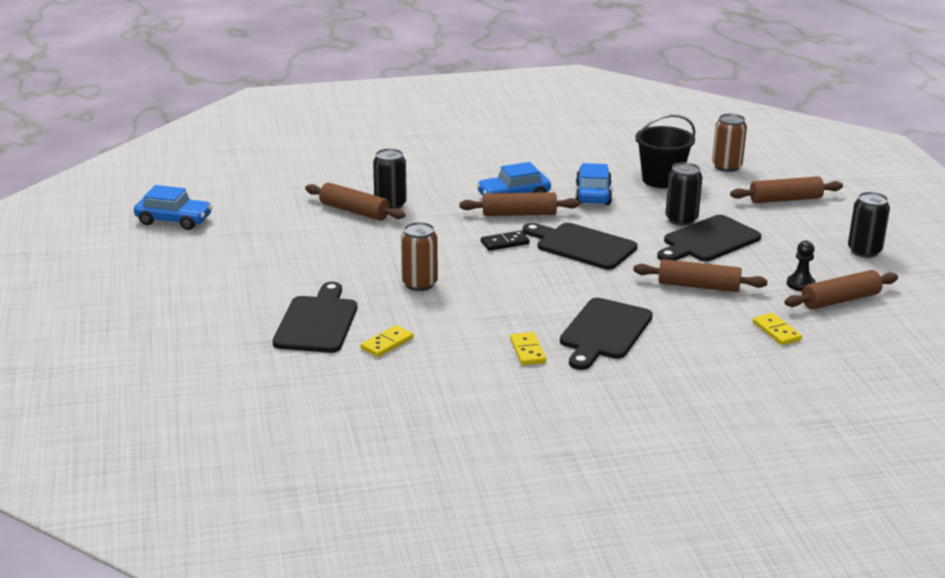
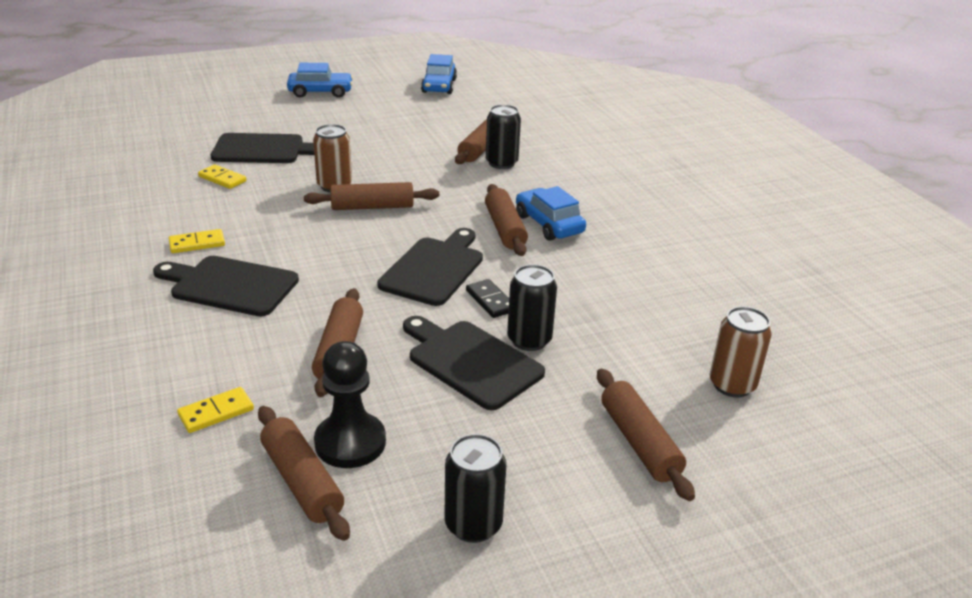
camera: 80 degrees right, 5 degrees up
(468, 267) = (372, 207): none -> brown rolling pin
(505, 243) = (431, 223): black domino -> black domino (490, 301)
(593, 194) = (579, 273): blue car -> blue car (320, 92)
(661, 180) = (650, 325): black bucket -> none
(800, 284) = (350, 442): black pawn -> black pawn, size x1.70

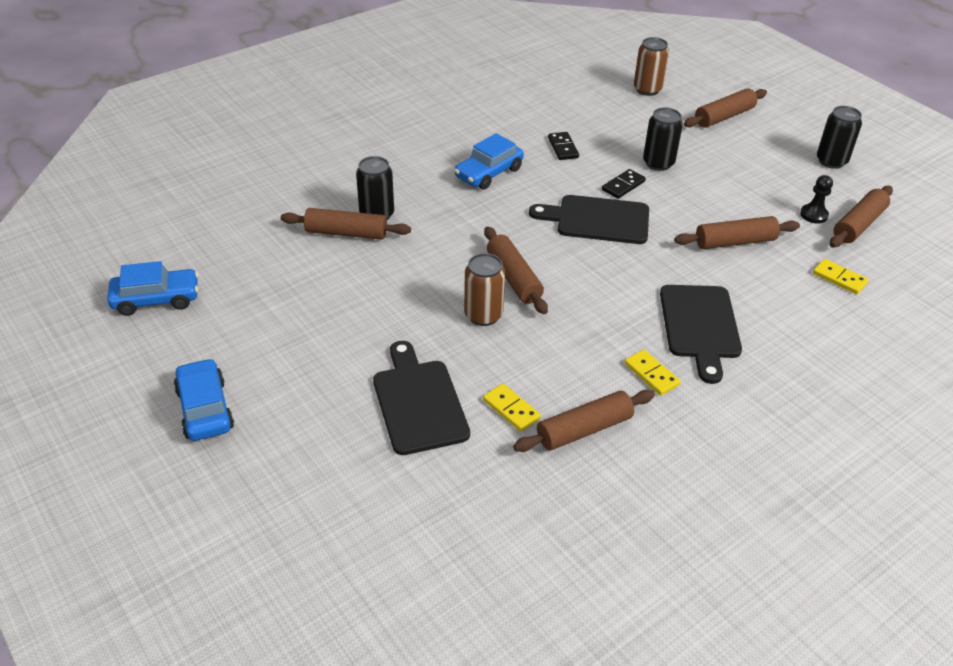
camera: 105 degrees left, 10 degrees up
(222, 179) = (511, 409): yellow domino -> yellow domino turned 60 degrees counterclockwise
(350, 442) = (813, 215): black pawn -> black pawn, size x0.59
(471, 361) = (700, 183): black cutting board -> none
(505, 229) = (510, 194): brown rolling pin -> brown rolling pin (584, 429)
(586, 278) = (563, 148): none -> black domino

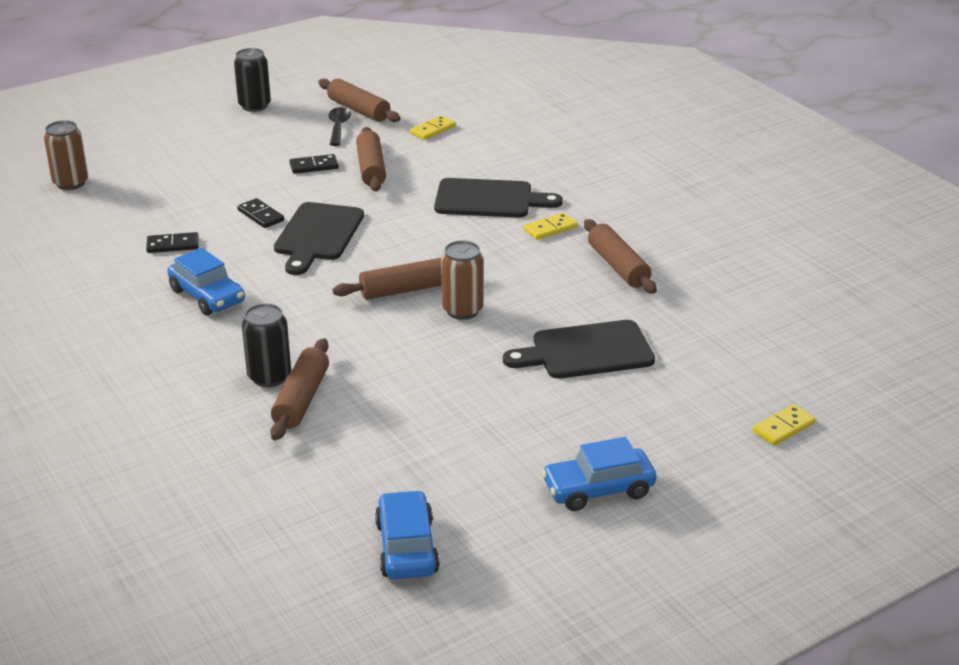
camera: 85 degrees left, 10 degrees down
(511, 409) = (594, 301): yellow domino -> yellow domino (783, 428)
(658, 163) = (225, 192): black can -> none
(724, 116) = (150, 146): brown rolling pin -> none
(725, 207) = (314, 166): none -> black domino
(813, 215) = (338, 127): black pawn -> black spoon

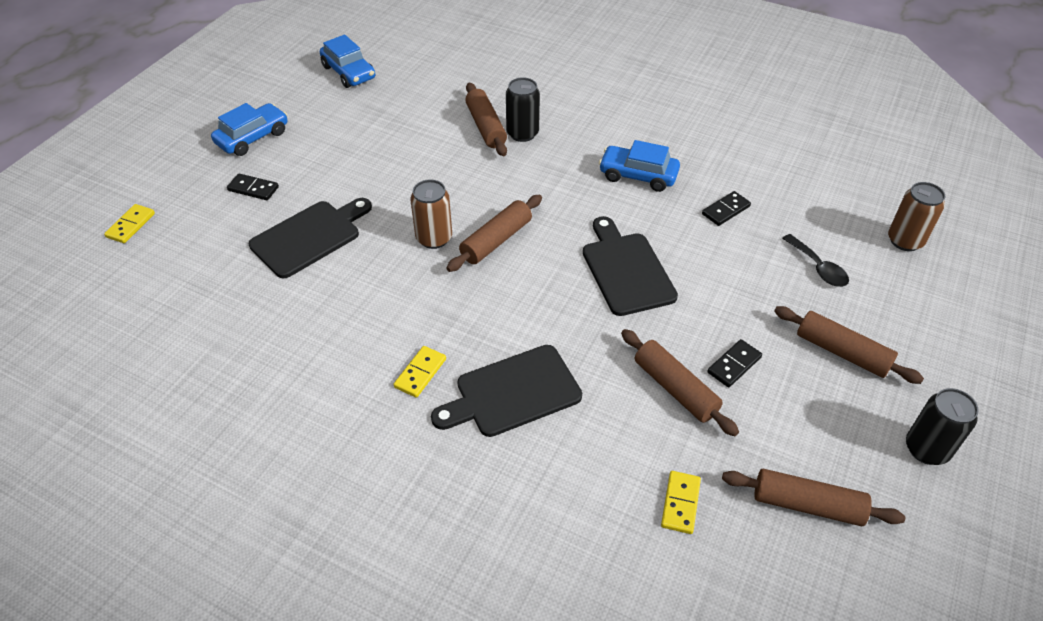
camera: 150 degrees right, 15 degrees up
(261, 215) = (700, 272): black domino -> black domino (253, 189)
(338, 127) = (789, 453): black spoon -> black spoon (818, 267)
(618, 266) = (325, 346): brown rolling pin -> brown rolling pin (842, 352)

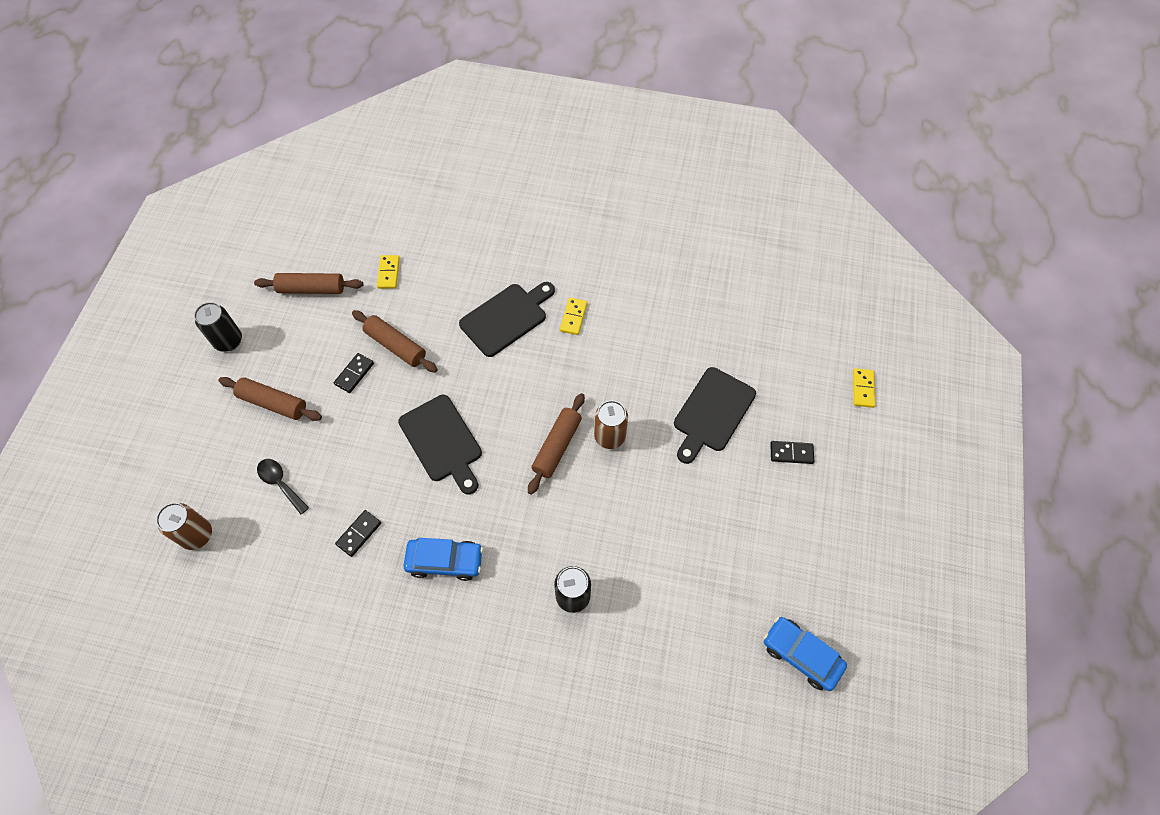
camera: 165 degrees right, 15 degrees up
(252, 137) = (835, 519): blue car -> none
(486, 127) = (613, 597): brown rolling pin -> none

